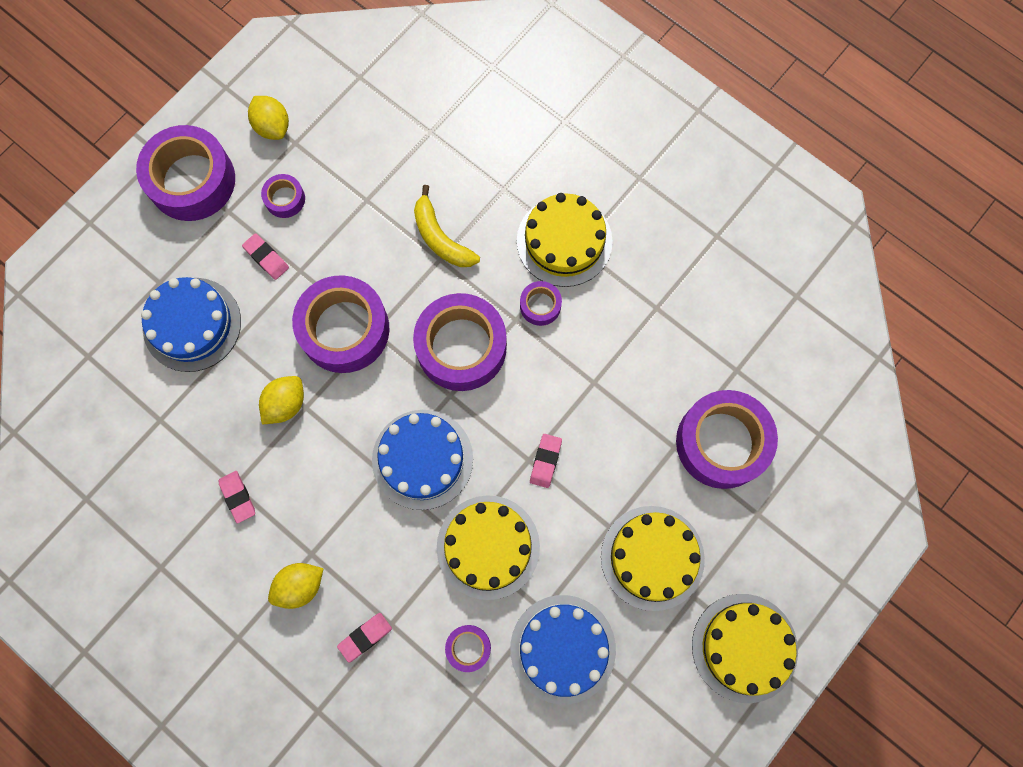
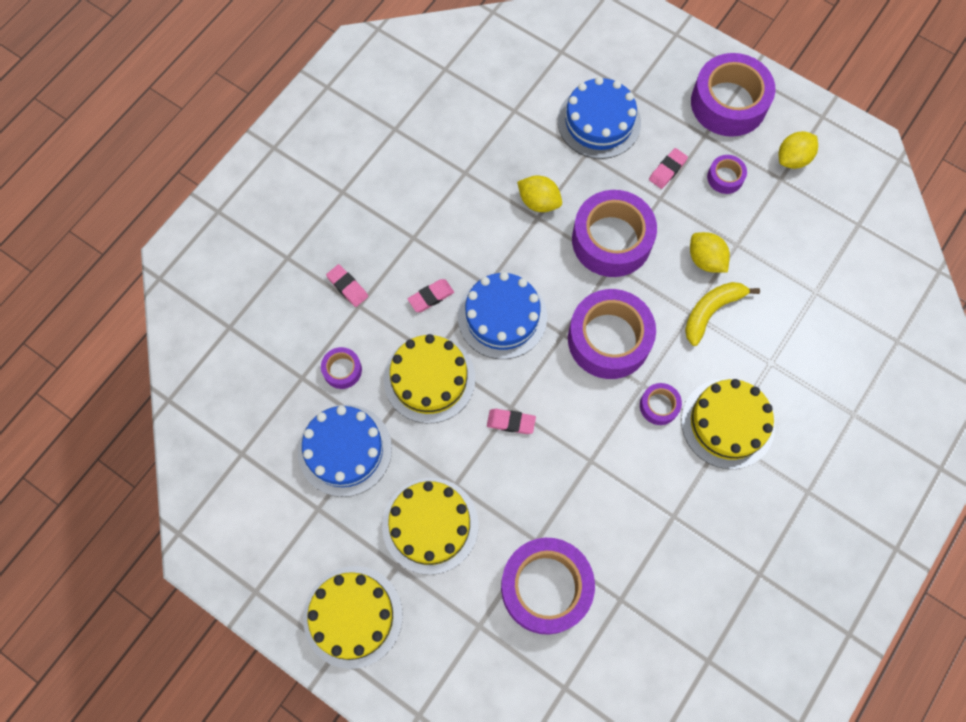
camera: 85 degrees right, 5 degrees down
(238, 497) = (456, 176): pink eraser -> pink eraser (431, 297)
(300, 586) = (386, 232): yellow lemon -> yellow lemon (705, 260)

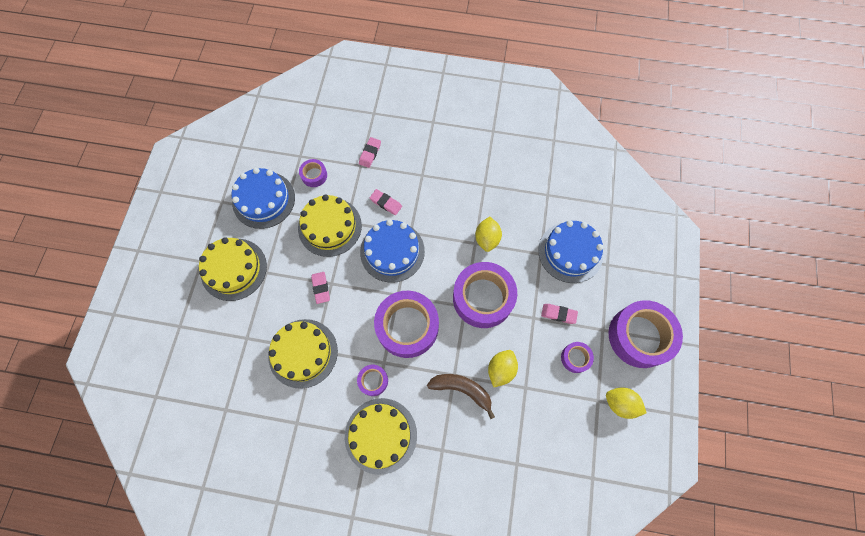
camera: 65 degrees right, 0 degrees up
(353, 616) = (162, 250): yellow cake -> yellow cake (303, 353)
(546, 587) = (217, 357): purple tape -> none
(711, 311) = (462, 390): yellow banana -> brown banana

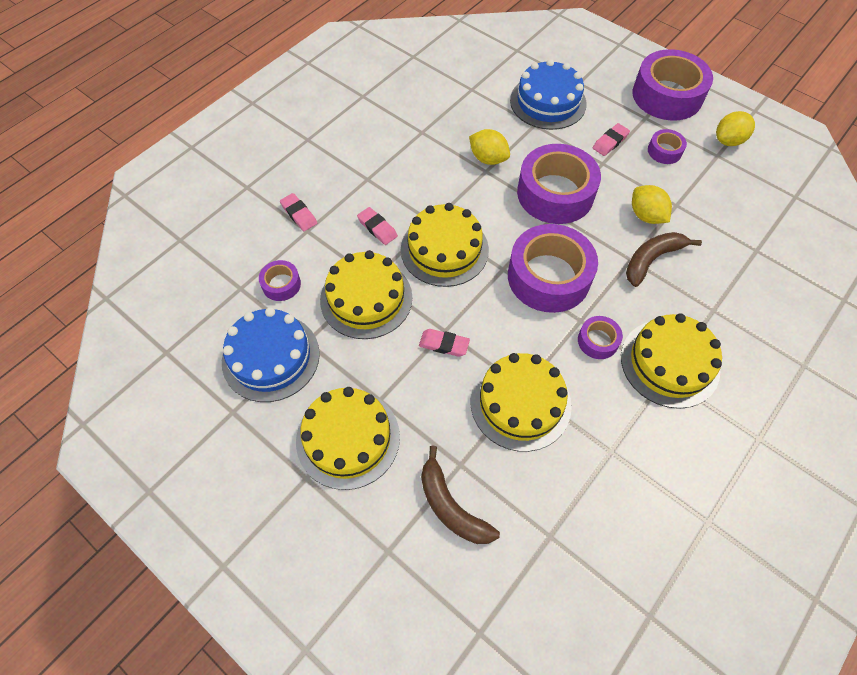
camera: 60 degrees left, 10 degrees down
(219, 346) = (450, 506): none -> brown banana
(386, 203) = (377, 228): pink eraser -> pink eraser turned 75 degrees clockwise
(392, 251) = (444, 249): blue cake -> yellow cake

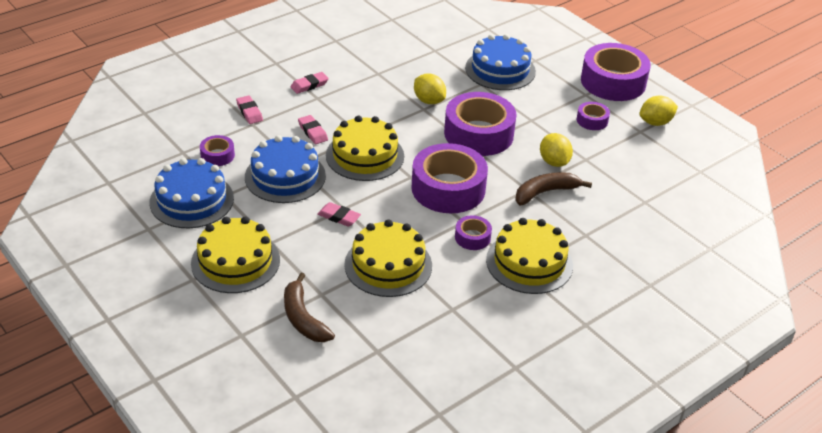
camera: 10 degrees right, 20 degrees down
(366, 298) = (285, 176): yellow cake -> blue cake
(610, 142) = (544, 106): pink eraser -> pink eraser (309, 85)

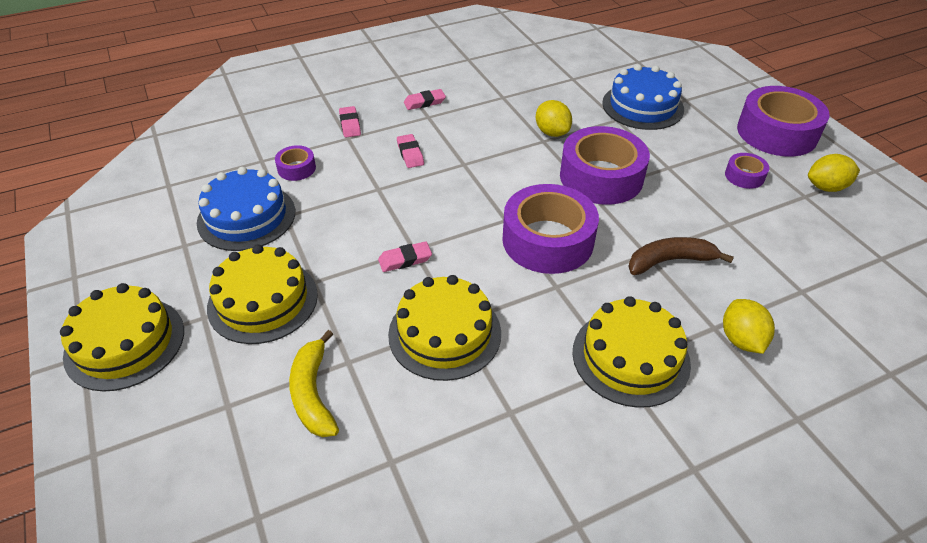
camera: 15 degrees right, 5 degrees up
(285, 176) = (361, 201): blue cake -> none
(303, 318) = (313, 393): brown banana -> yellow banana
(339, 217) = (405, 259): pink eraser -> pink eraser turned 60 degrees counterclockwise
(365, 155) = (460, 187): yellow cake -> yellow cake (125, 343)
(472, 237) = (562, 310): purple tape -> none
(554, 162) = (688, 222): yellow lemon -> yellow lemon (741, 339)

